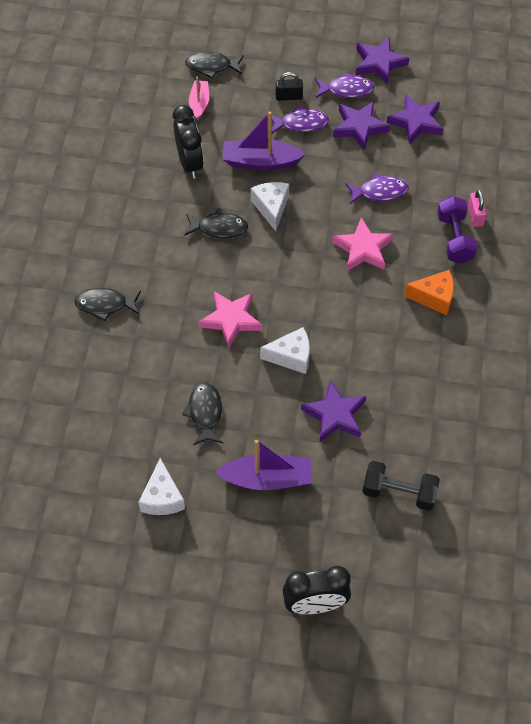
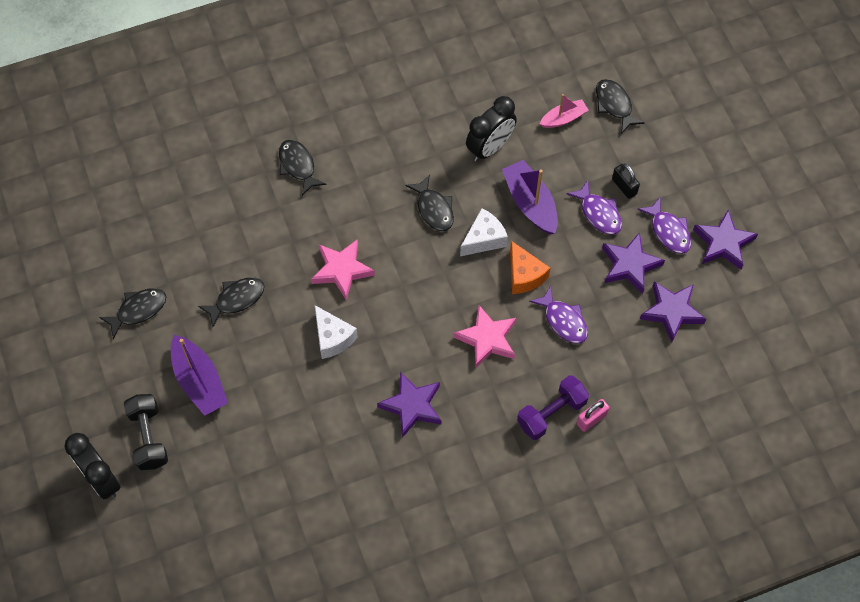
camera: 60 degrees right, 5 degrees up
(162, 497) = (138, 310): white cheese -> black fish
(335, 415) = (293, 403): purple star -> purple star (412, 406)
(399, 492) = (244, 495): black dumbbell -> black dumbbell (149, 437)
(434, 297) = (470, 427): orange cheese -> orange cheese (524, 275)

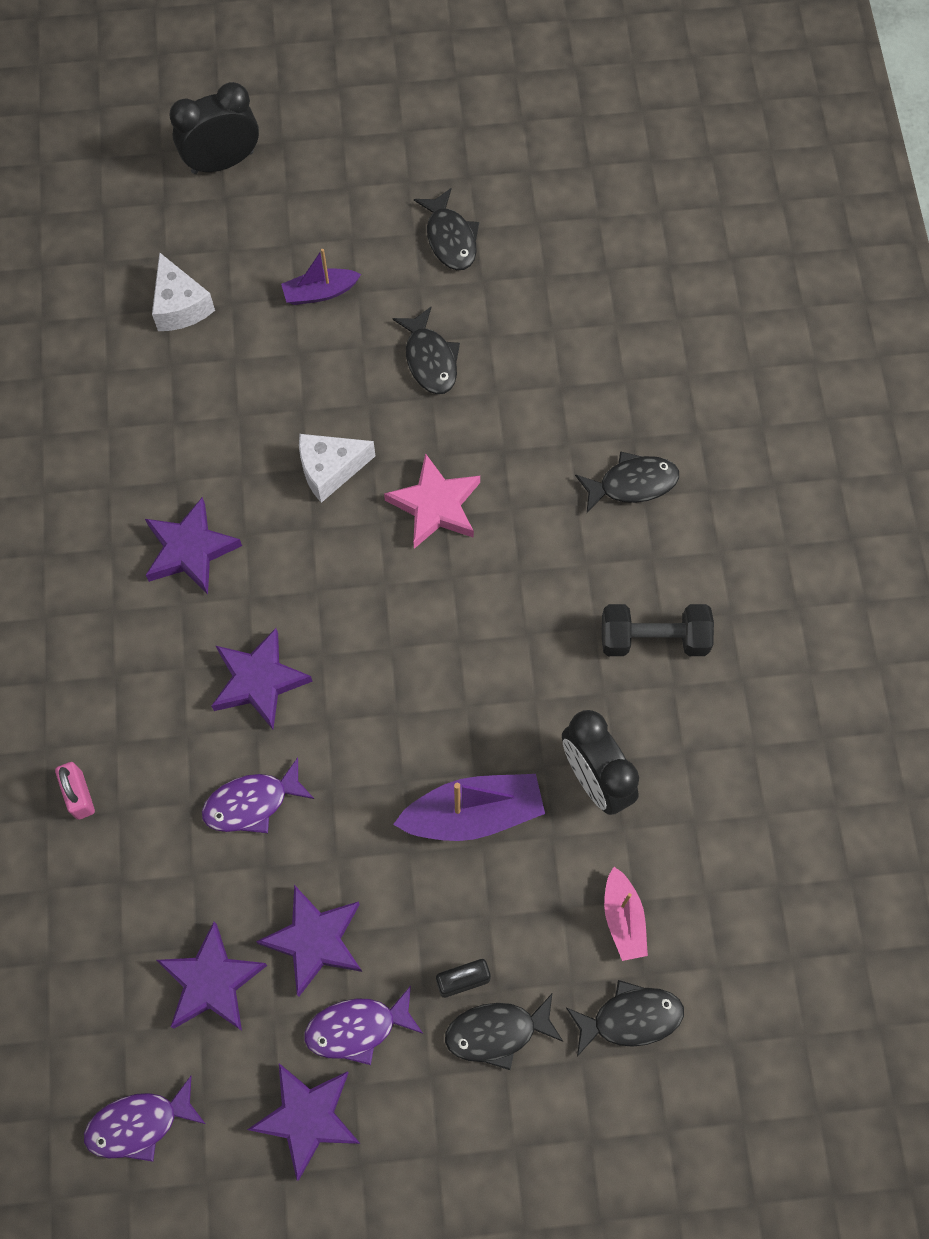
camera: 105 degrees right, 5 degrees up
(149, 437) = (260, 222): black dumbbell -> black dumbbell (653, 638)
(199, 381) = (320, 292): purple boat -> purple boat, size x0.61
(434, 209) = (504, 661): black fish -> black fish (497, 1032)
(484, 239) = (429, 722): white cheese -> white cheese (180, 306)
(487, 339) = (259, 681): pink star -> purple star
(524, 275) = (347, 766): orange cheese -> none
(551, 413) = (109, 739): purple dumbbell -> none
(598, 213) = (424, 920): purple fish -> purple fish (139, 1124)

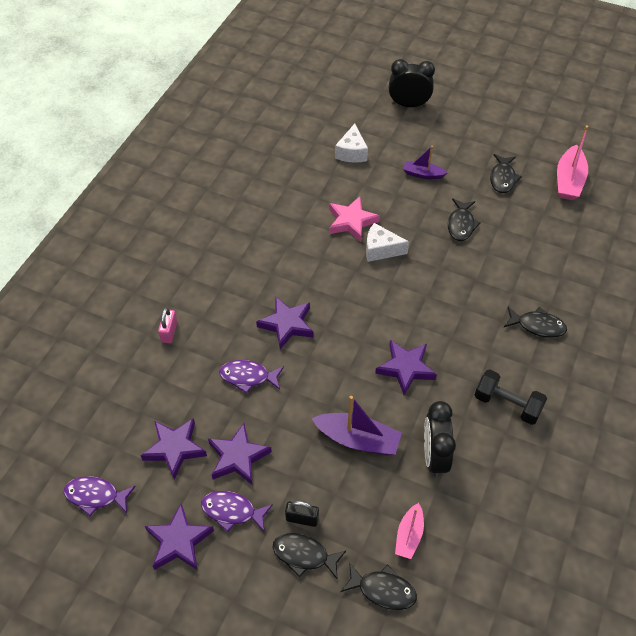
camera: 30 degrees right, 15 degrees down
(190, 550) = (291, 253): purple star -> purple star (406, 368)
(435, 505) = (425, 288): pink star -> pink star (351, 221)
(553, 193) = (569, 181): none -> pink boat

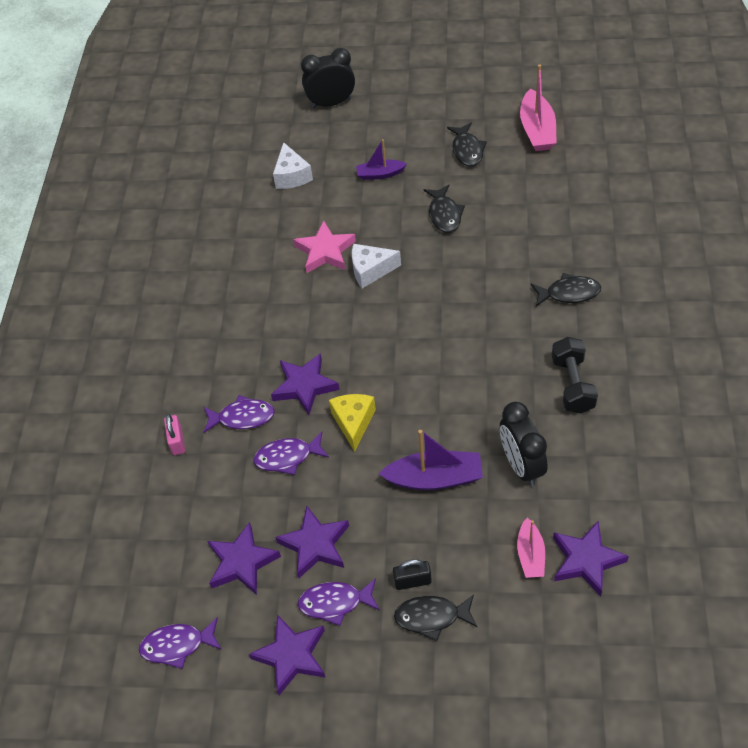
camera: 15 degrees left, 0 degrees up
(227, 331) = (242, 417): none -> purple fish
(312, 368) = (353, 423): none -> yellow cheese
(383, 590) = (528, 619): black fish -> none
(406, 368) = (452, 386): purple star -> purple star (586, 560)
(507, 404) = (572, 384): black dumbbell -> black dumbbell turned 75 degrees clockwise

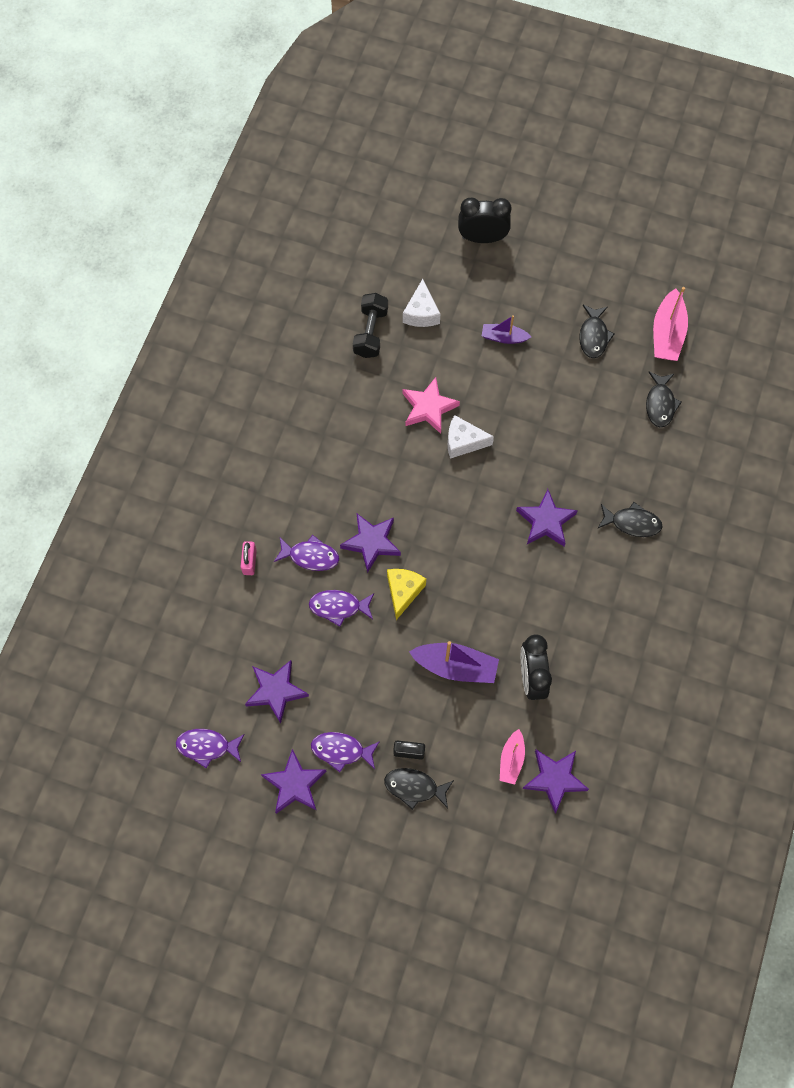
camera: 10 degrees right, 15 degrees up
(315, 544) = (339, 694): purple star -> purple star (546, 521)
(444, 214) = (549, 402): black fish -> black fish (660, 404)
(572, 384) = (602, 615): black dumbbell -> black dumbbell (370, 332)

